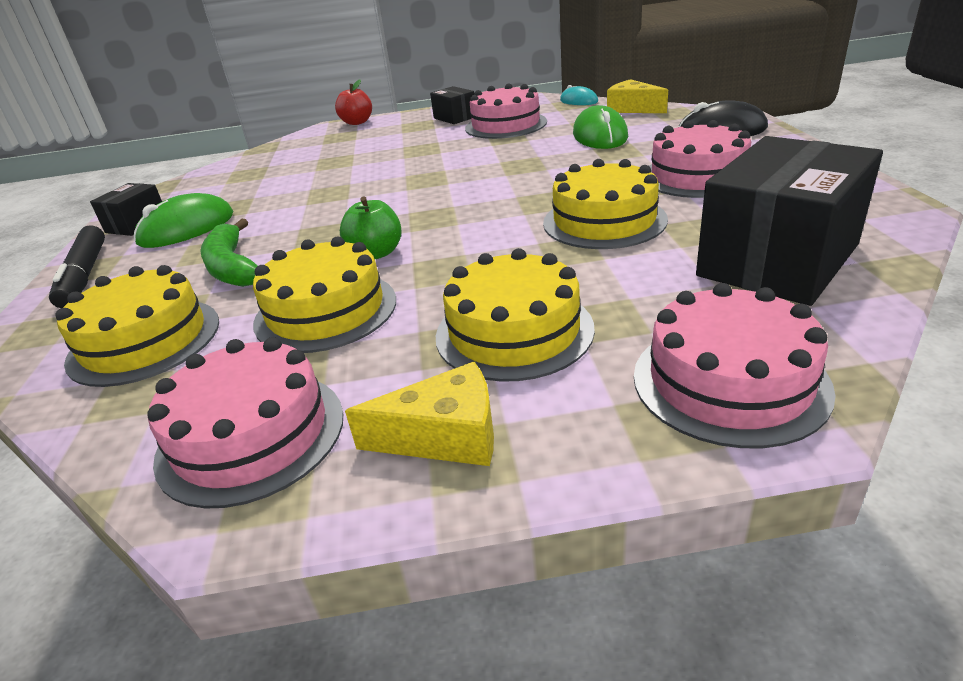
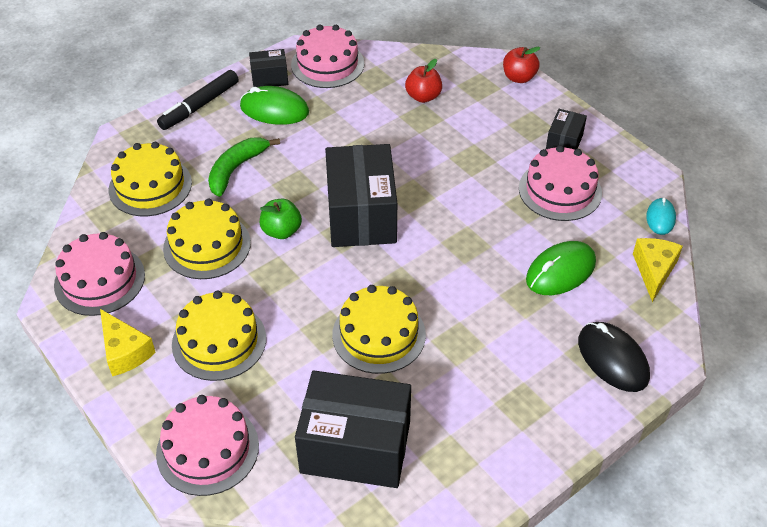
camera: 55 degrees right, 15 degrees up
(311, 157) = (423, 96): none -> red apple
(418, 205) = (361, 215): none -> black box
(697, 176) = (490, 368): pink cake -> pink cake (327, 64)

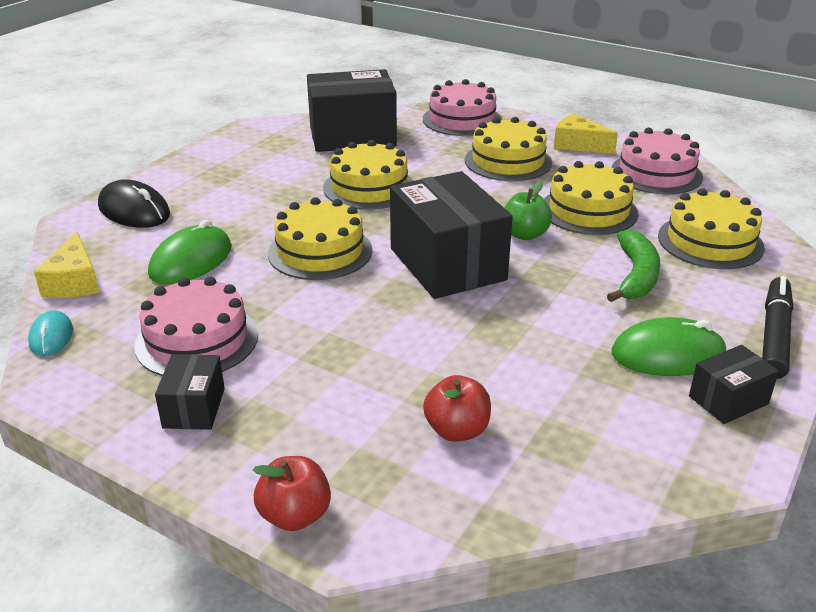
camera: 160 degrees right, 15 degrees down
(327, 64) = (663, 450): pink cake -> none
(454, 255) = (320, 251): none -> yellow cake

